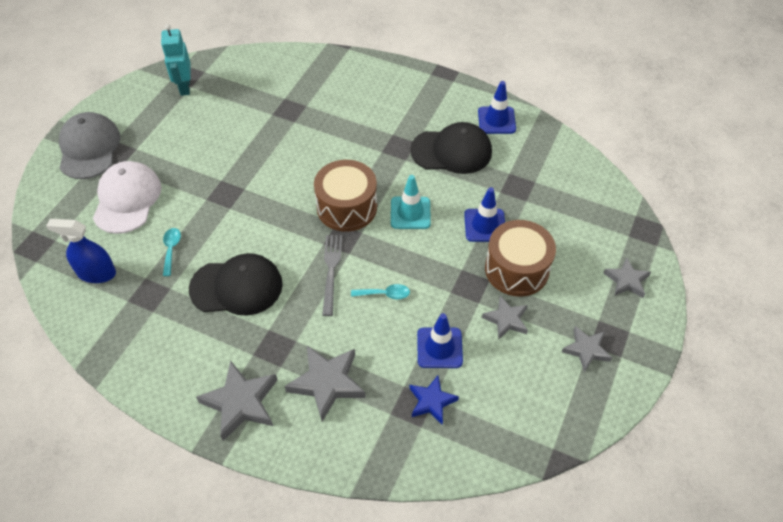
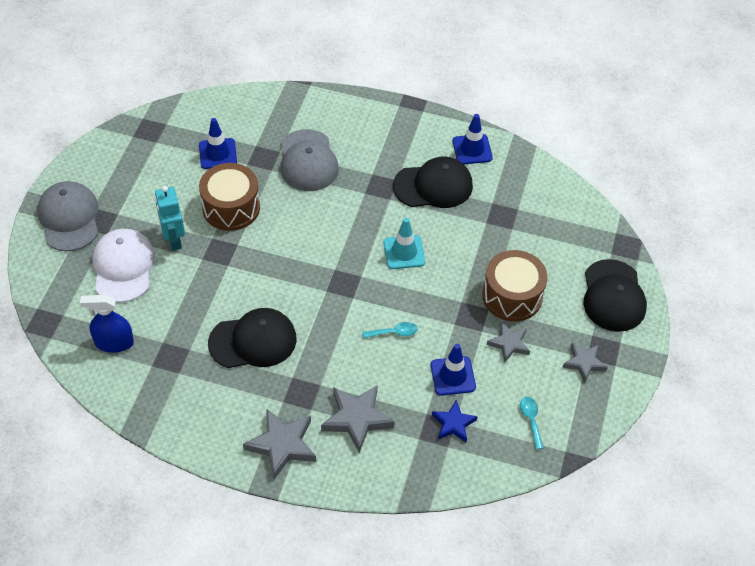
camera: 10 degrees left, 0 degrees up
(171, 249) = (181, 312): turquoise spoon -> turquoise spoon (531, 420)
(184, 87) = (150, 143): turquoise robot -> turquoise robot (174, 240)
(331, 116) = (308, 161): none -> grey cap
(331, 271) = (339, 316): grey fork -> none
(347, 207) = (342, 253): brown drum -> brown drum (231, 208)
(485, 225) = (476, 257): blue traffic cone -> blue traffic cone (218, 154)
(626, 280) = (613, 296): grey star -> black cap

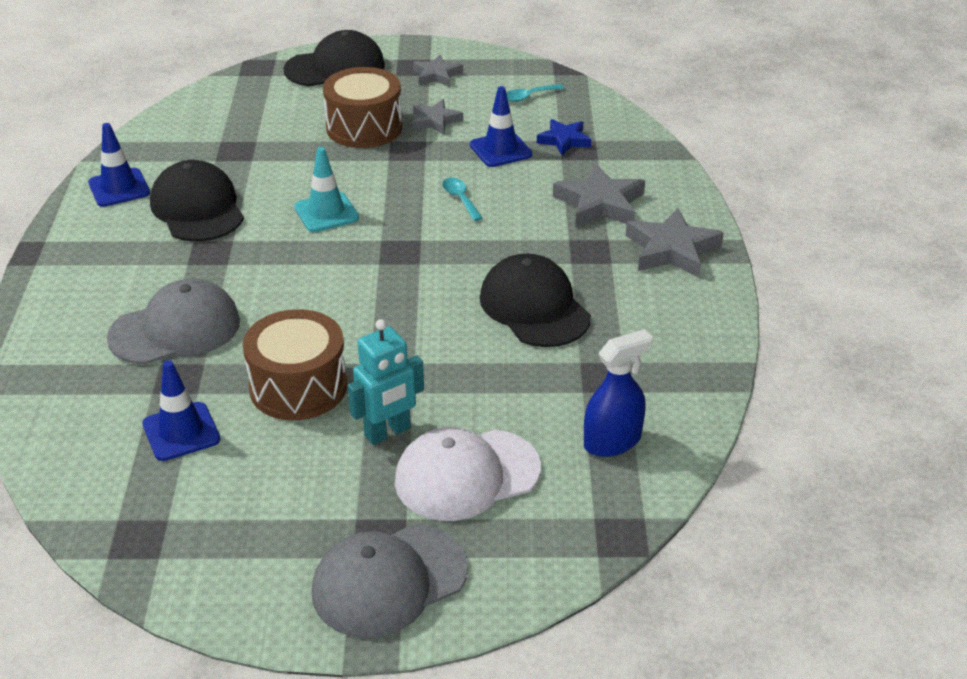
camera: 105 degrees left, 15 degrees down
(114, 343) = (612, 441): blue spray bottle -> blue spray bottle turned 105 degrees counterclockwise

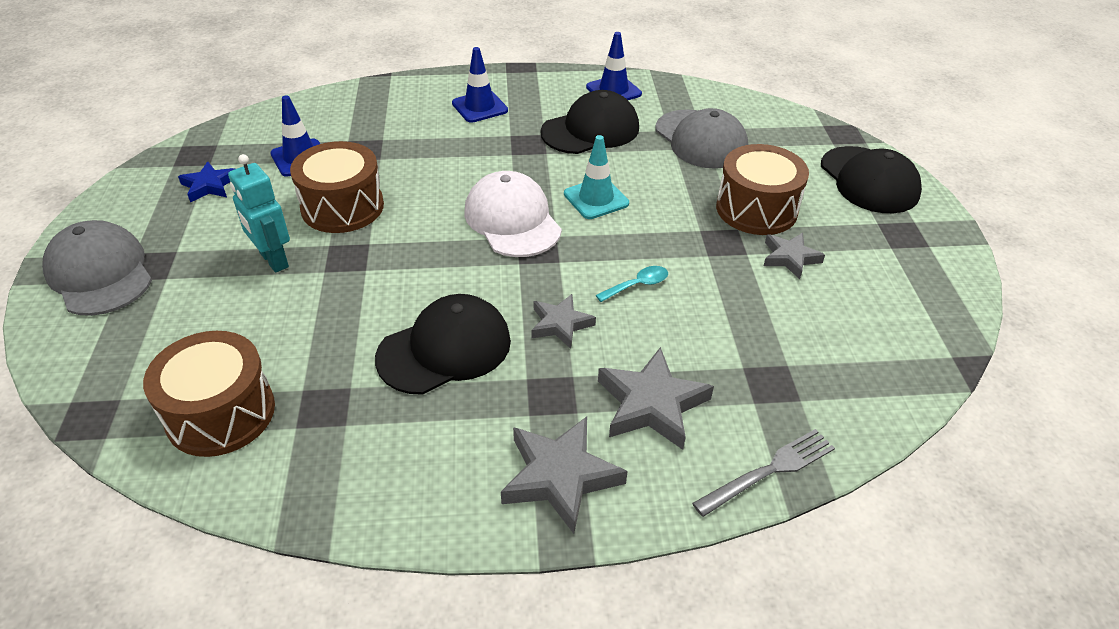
camera: 85 degrees right, 5 degrees up
(175, 329) = (423, 140): grey cap -> grey cap (701, 139)
(437, 75) = (892, 253): grey star -> grey star (560, 324)
(467, 475) = (205, 310): white cap -> white cap (512, 220)
(500, 150) = (746, 312): blue traffic cone -> blue traffic cone (479, 107)
(528, 96) = (881, 333): turquoise spoon -> none
(564, 140) = (788, 369): blue star -> blue star (209, 185)
(612, 441) = (221, 413): blue spray bottle -> brown drum
(661, 161) = (769, 471): none -> grey fork

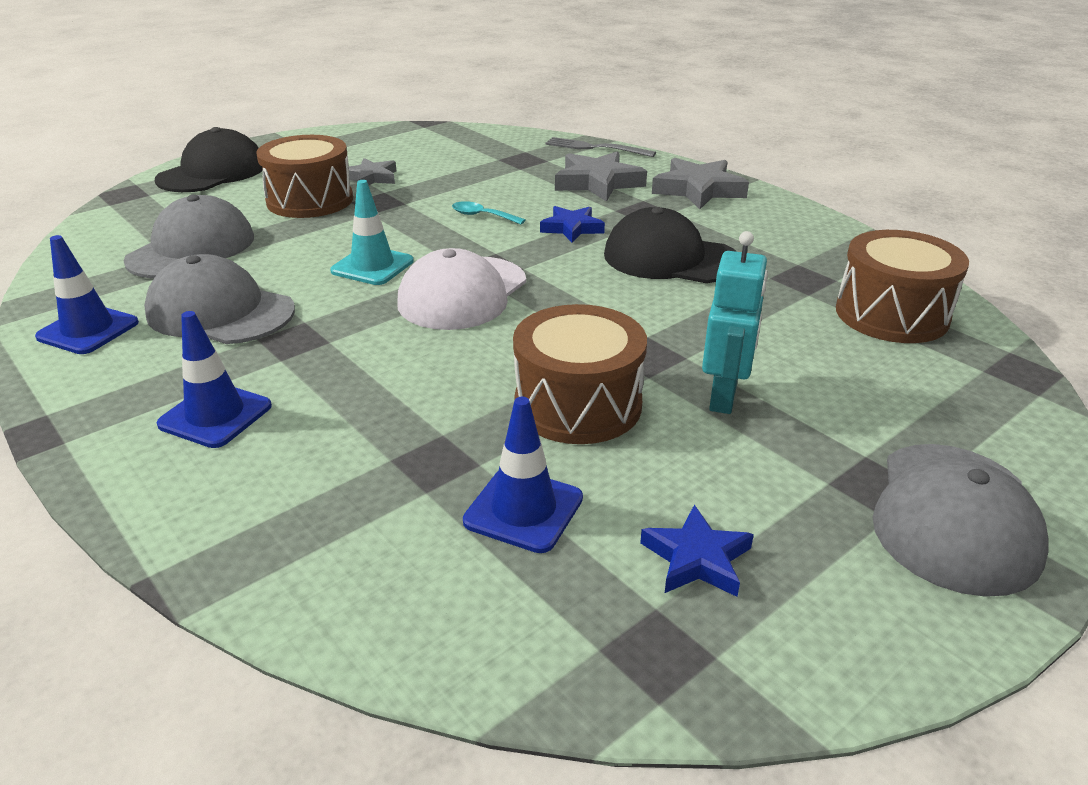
camera: 125 degrees left, 10 degrees down
(560, 324) = (572, 228): grey star -> blue star
(590, 130) = (220, 312): black cap -> grey cap

